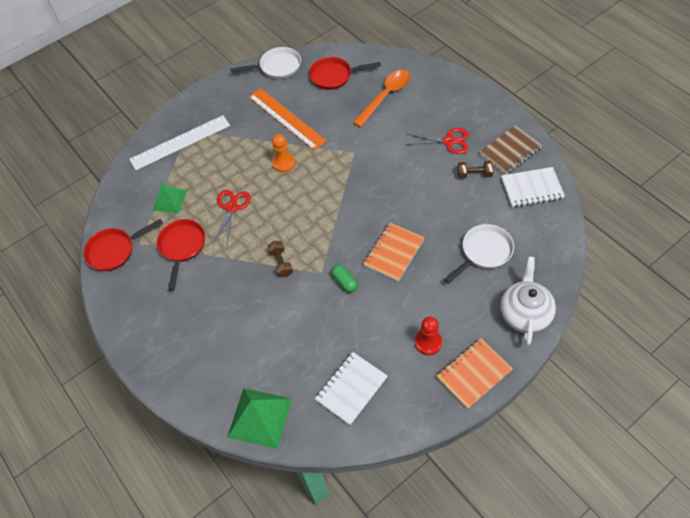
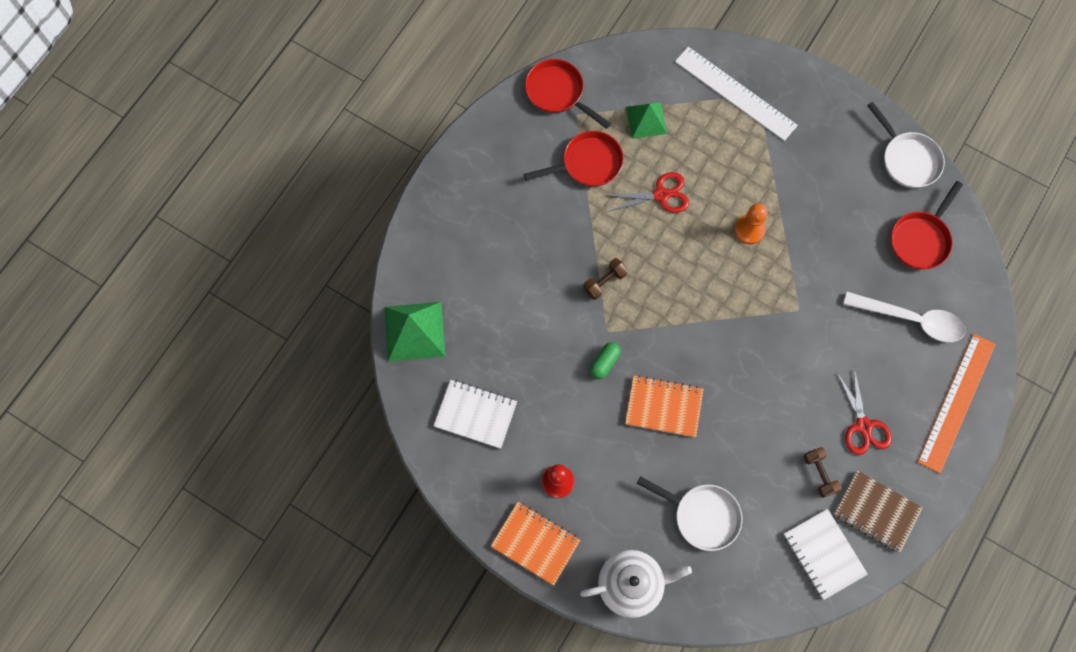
camera: 65 degrees right, 15 degrees up
(286, 118) = (823, 205): orange ruler -> orange ruler (957, 402)
(334, 76) = (921, 239): red pan -> red pan turned 120 degrees counterclockwise
(385, 96) = (911, 319): orange spoon -> white spoon

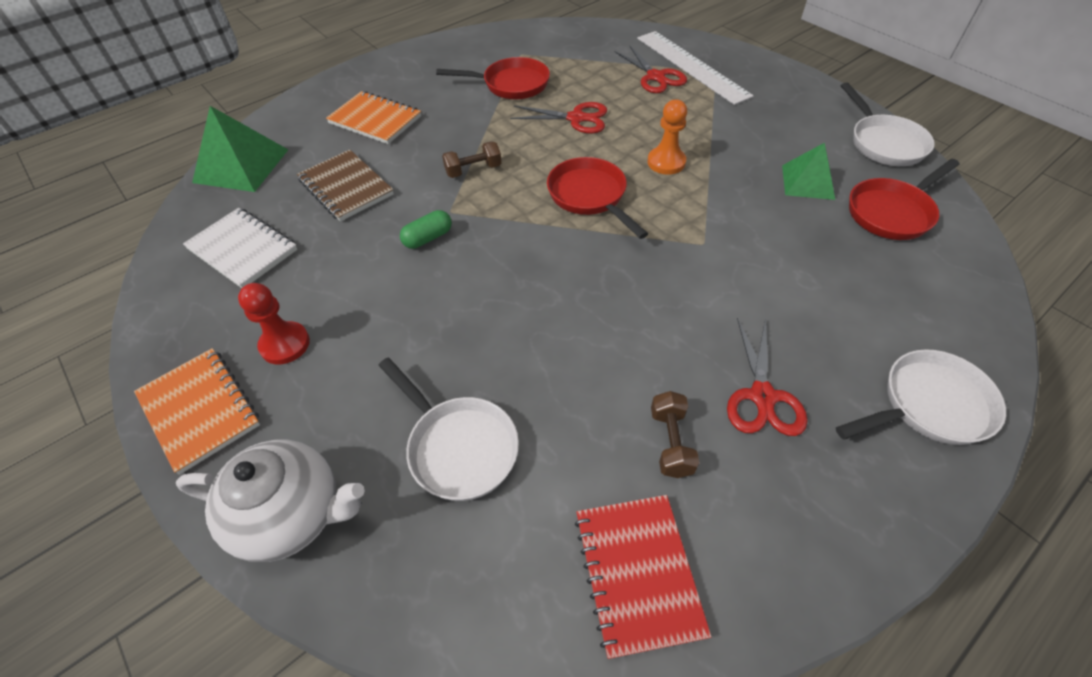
camera: 20 degrees right, 20 degrees down
(558, 93) = (511, 39): red pan -> red pan (590, 196)
(646, 120) = (588, 68): green pyramid -> green pyramid (808, 182)
(663, 407) = (476, 299): orange notebook -> orange notebook (375, 120)
(709, 118) = (655, 77): none -> red scissors
(823, 554) = (638, 573): white notebook -> red notebook
(876, 511) = (756, 530): brown notebook -> brown notebook (346, 187)
(911, 319) = (864, 288): white spoon -> none
(957, 402) = (929, 405): orange ruler -> white pan

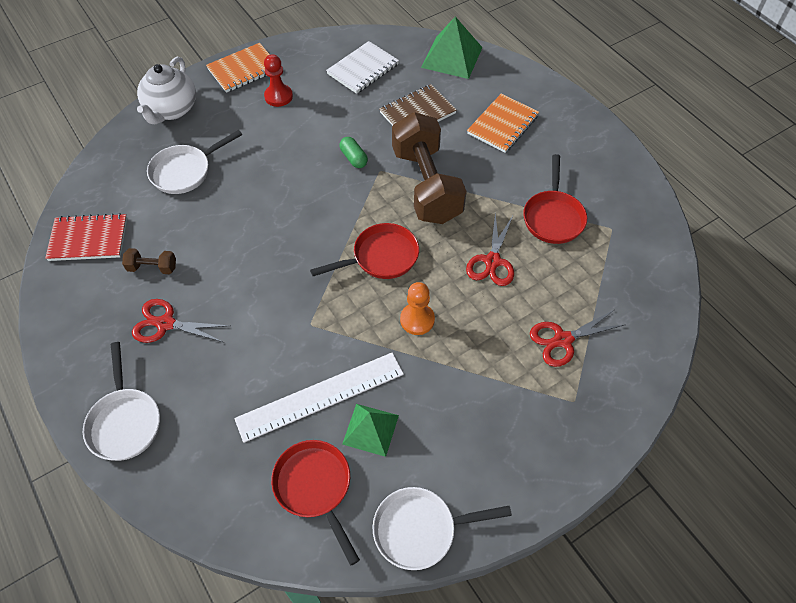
camera: 95 degrees right, 5 degrees up
(473, 170) = (426, 185): brown dumbbell -> brown dumbbell, size x2.47
(691, 66) = (584, 379): white ruler -> white ruler (320, 396)

